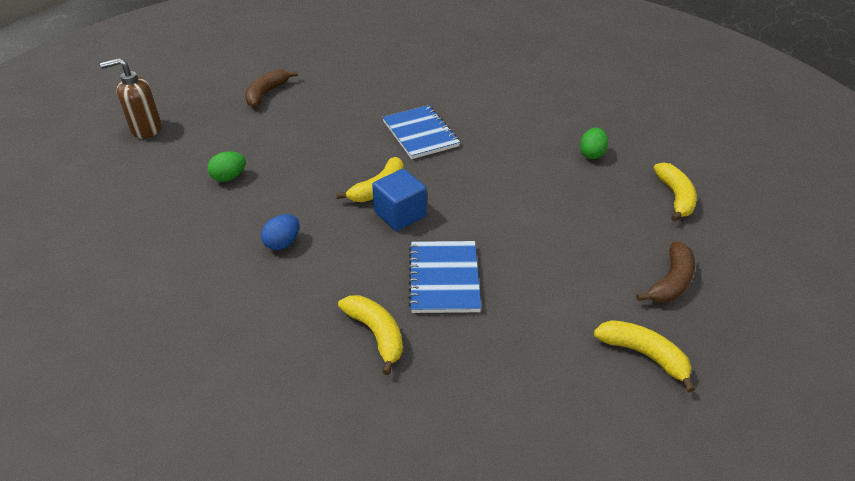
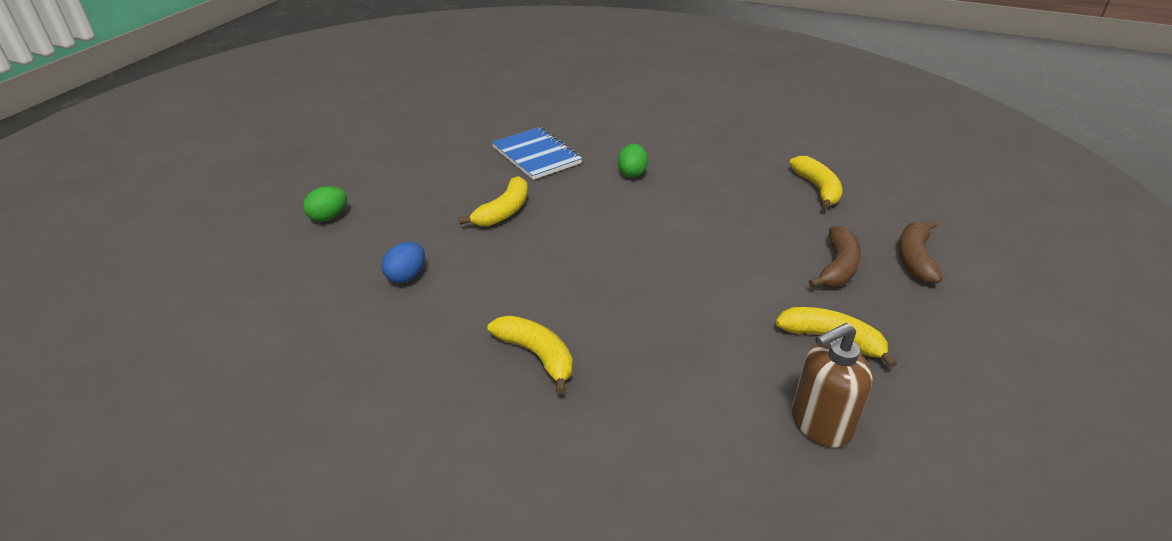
camera: 10 degrees left, 5 degrees down
(146, 129) = (219, 178): brown soap dispenser -> brown soap dispenser (820, 424)
(266, 93) = (355, 132): brown banana -> brown banana (915, 258)
(400, 214) = (534, 234): blue cube -> none
(444, 278) = (598, 291): blue notebook -> none
(591, 154) = (721, 158): green egg -> green egg (632, 173)

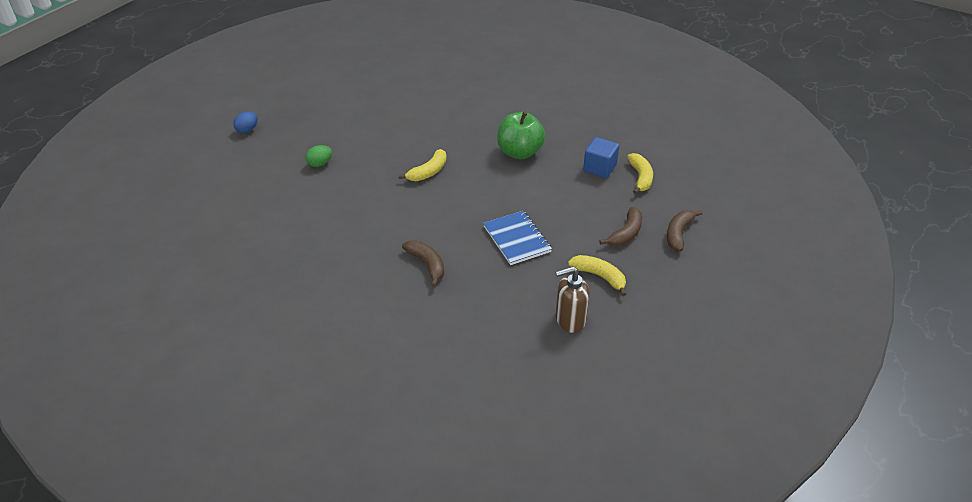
camera: 10 degrees right, 5 degrees up
(406, 276) = (362, 209): blue egg -> blue egg (247, 130)
(536, 155) = (459, 132): blue notebook -> blue notebook (517, 239)
(537, 355) = (427, 264): yellow banana -> brown banana
(632, 173) = (519, 152): green egg -> green apple
(754, 182) = (599, 168): none -> blue cube

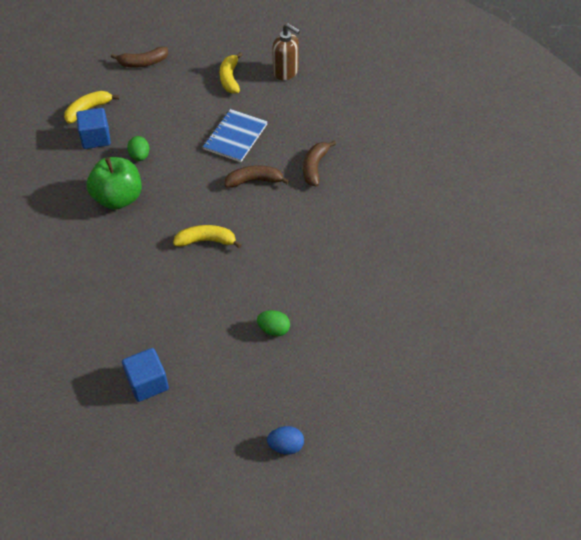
camera: 130 degrees left, 10 degrees up
(357, 104) = (147, 383): none -> blue cube
(553, 180) = (140, 156): none -> green egg
(626, 233) = (169, 87): brown banana -> brown banana (254, 181)

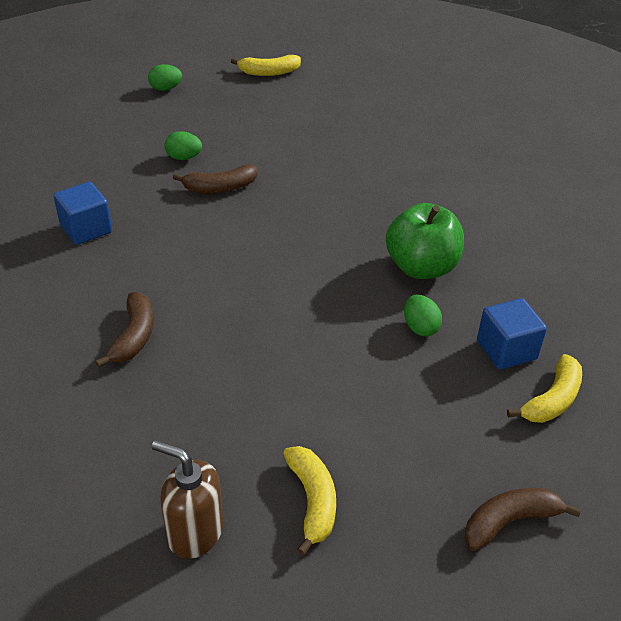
camera: 170 degrees right, 10 degrees down
(147, 383) = (306, 115): blue cube -> blue cube (86, 229)
(206, 241) = (281, 229): yellow banana -> yellow banana (269, 72)
(235, 137) = (274, 374): blue notebook -> none
(254, 181) = (229, 307): brown banana -> brown banana (220, 188)
(286, 446) = (165, 89): blue egg -> green egg

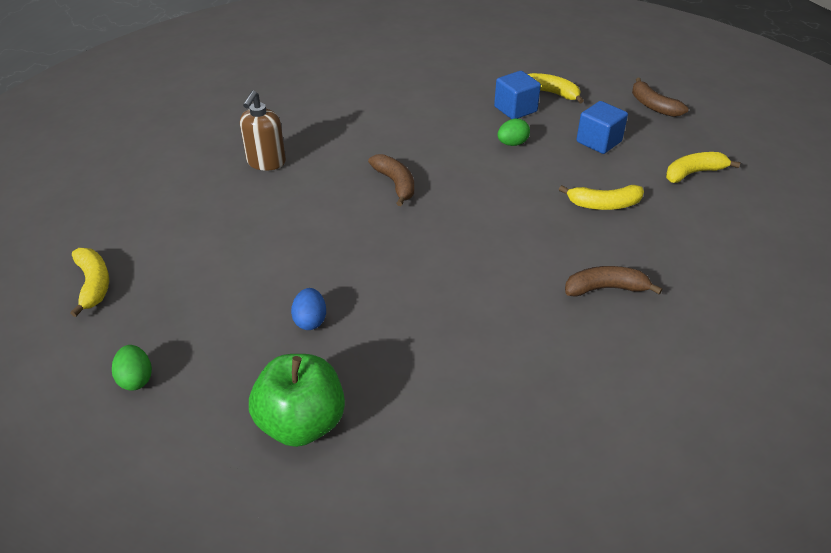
camera: 100 degrees left, 0 degrees up
(86, 229) = (472, 368): blue cube -> blue cube (598, 142)
(184, 158) = (310, 320): green egg -> blue egg
(195, 533) = (754, 216): brown soap dispenser -> brown soap dispenser (266, 162)
(220, 188) = (363, 279): brown banana -> brown banana (395, 184)
(271, 378) = (604, 204): none -> yellow banana
(421, 267) = (442, 147): green apple -> green apple (301, 423)

